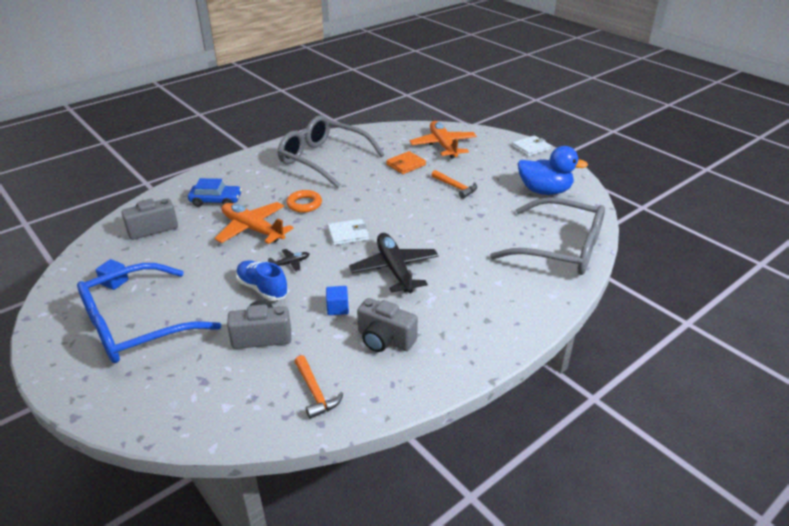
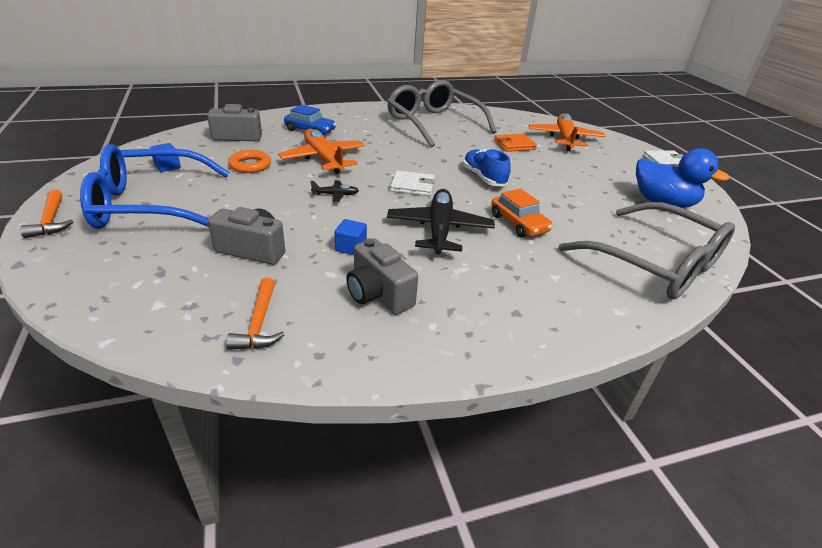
camera: 20 degrees right, 0 degrees up
(262, 288) = (290, 208): blue shoe -> blue shoe (484, 178)
(304, 204) = (388, 152): orange ring -> orange ring (250, 165)
(450, 244) = (518, 223): none -> orange car
(455, 187) = (556, 175): orange hammer -> orange hammer (51, 220)

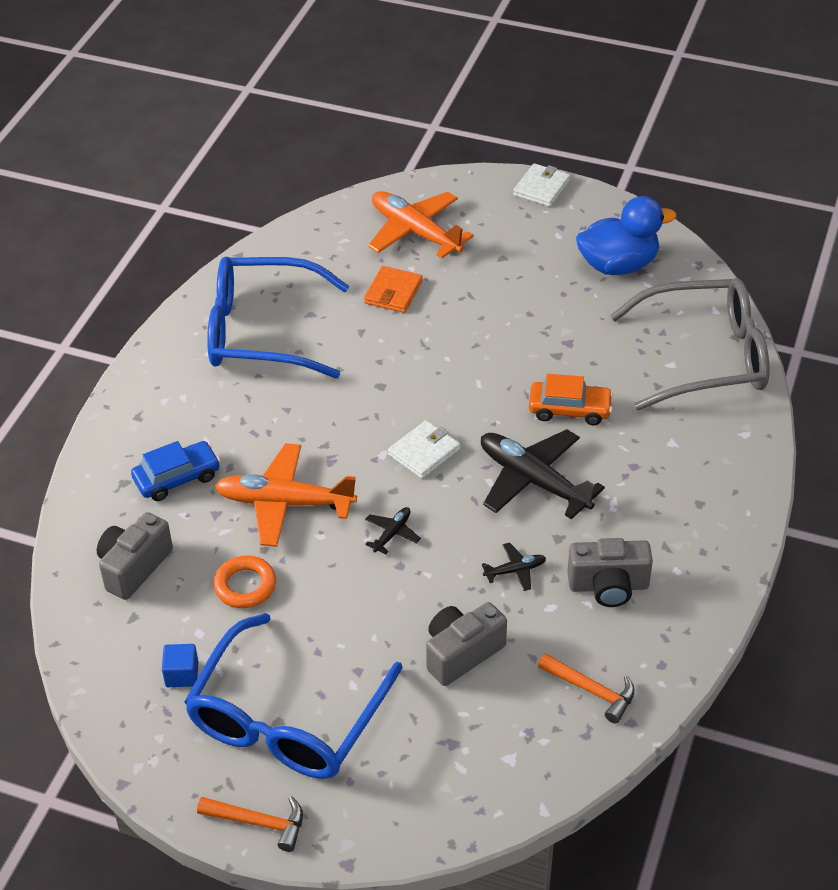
camera: 50 degrees left, 10 degrees up
(351, 247) = (515, 570): blue cube -> black plane
(434, 123) = (262, 332): grey glasses -> blue glasses
(484, 178) = (454, 376): blue shoe -> none

